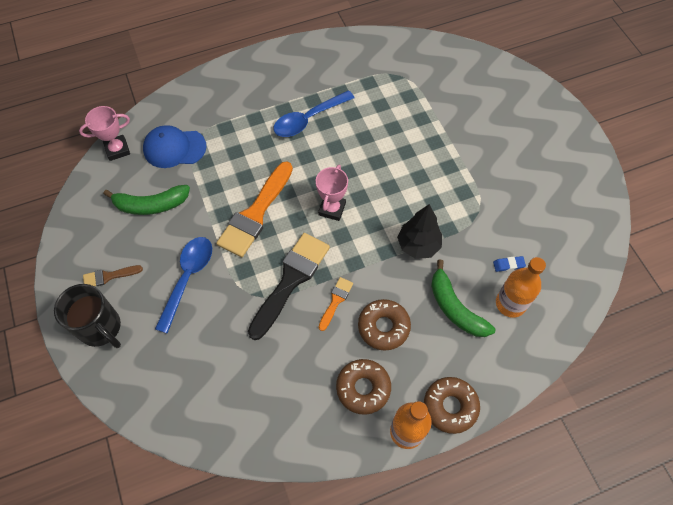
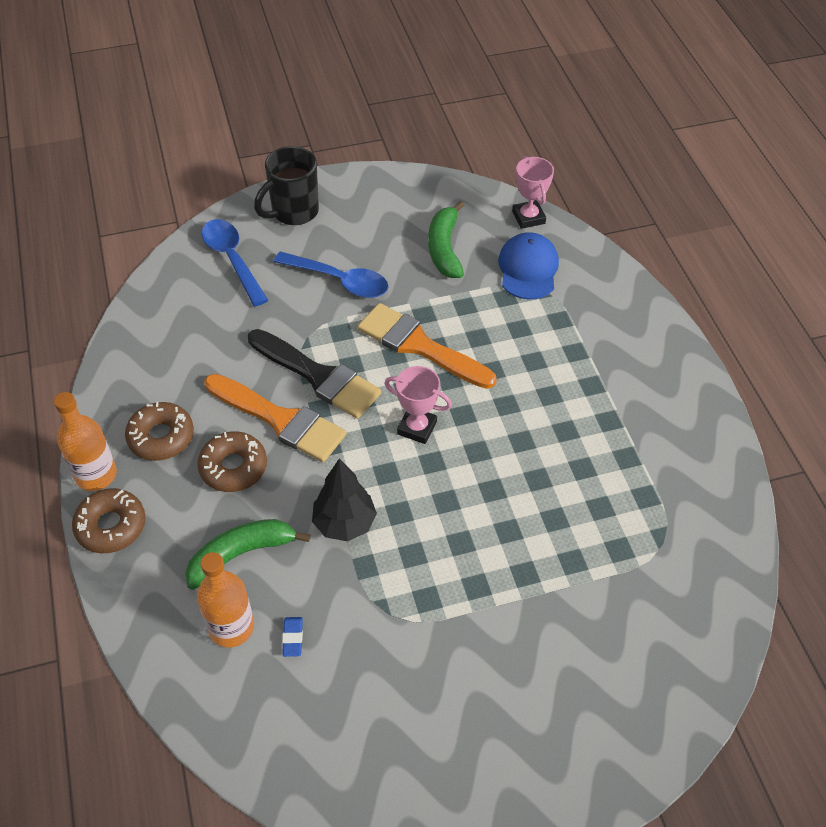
camera: 95 degrees right, 10 degrees down
(109, 276) = (354, 215): brown brush -> none
(308, 119) = (573, 412): blue spoon -> blue spoon (232, 260)
(336, 301) = (280, 420): orange brush -> orange brush, size x2.09

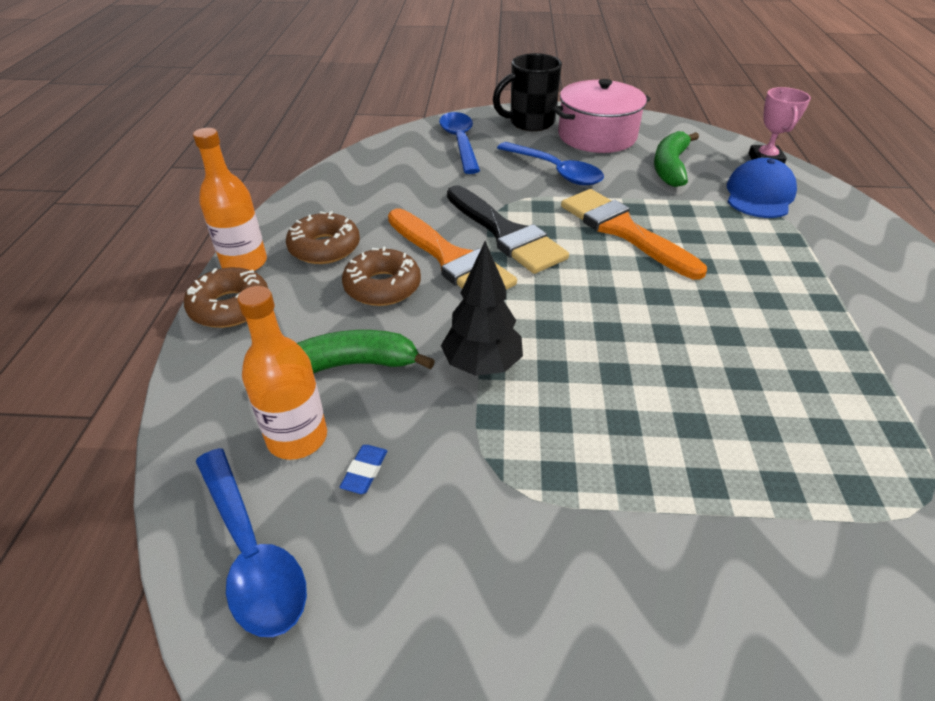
camera: 20 degrees right, 10 degrees down
(243, 718) = (252, 552): none -> blue spoon
(366, 217) = (597, 136): none -> pink pot
(417, 428) = (599, 296): pink trophy -> none

